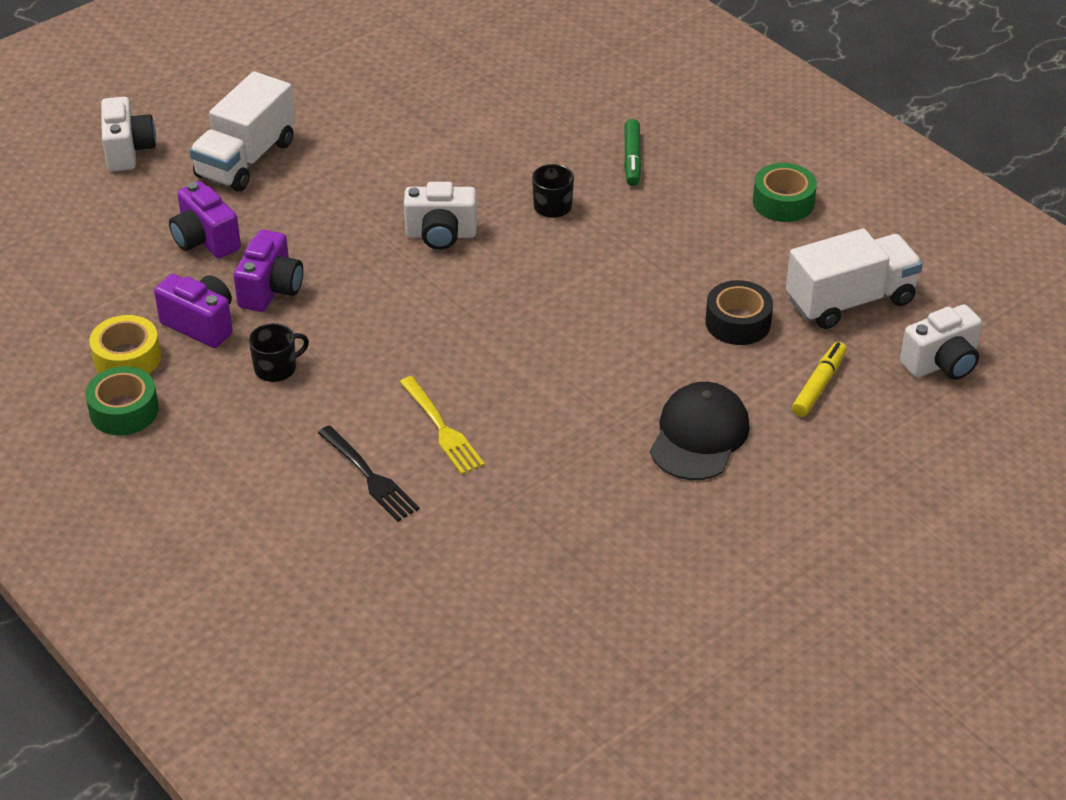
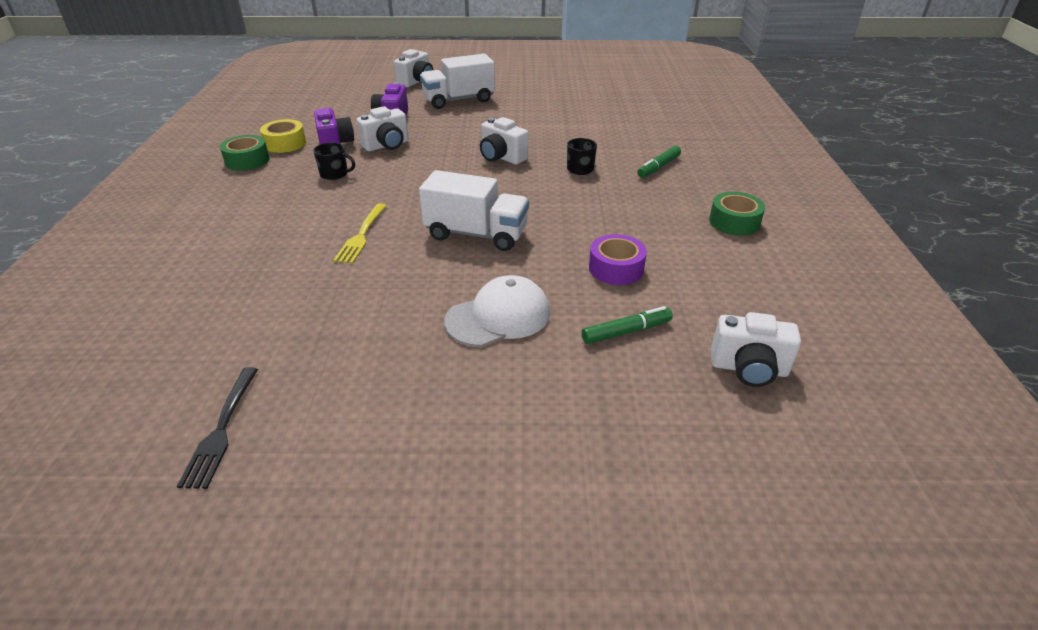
camera: 40 degrees right, 5 degrees down
(271, 290) = (387, 145): purple camera -> white camera
(369, 476) = (290, 237): black fork -> black fork (221, 429)
(699, 436) = (498, 317): black cap -> white cap
(738, 322) = (616, 268): black tape -> purple tape
(819, 385) = (626, 331): yellow marker -> green marker
(850, 301) = (717, 293): white truck -> white truck (476, 234)

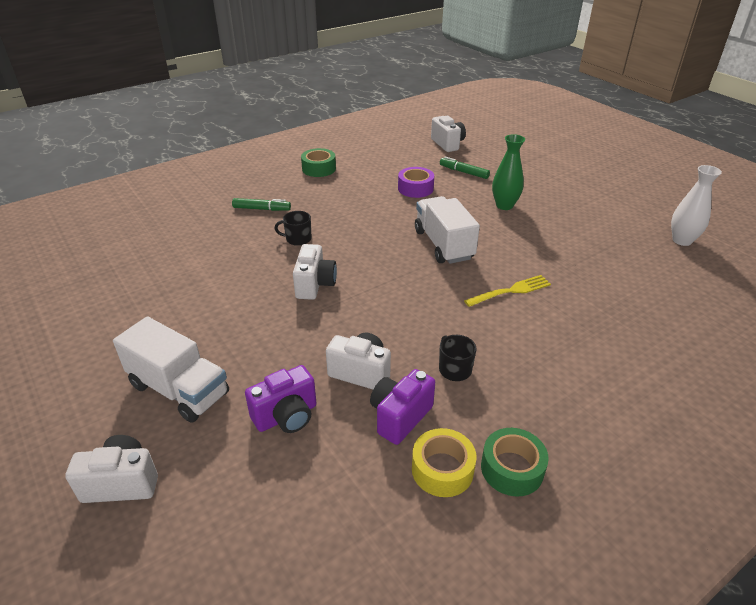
camera: 125 degrees left, 0 degrees up
(221, 429) = (682, 240): black fork -> white vase
(498, 317) = (504, 205): white cap -> green vase

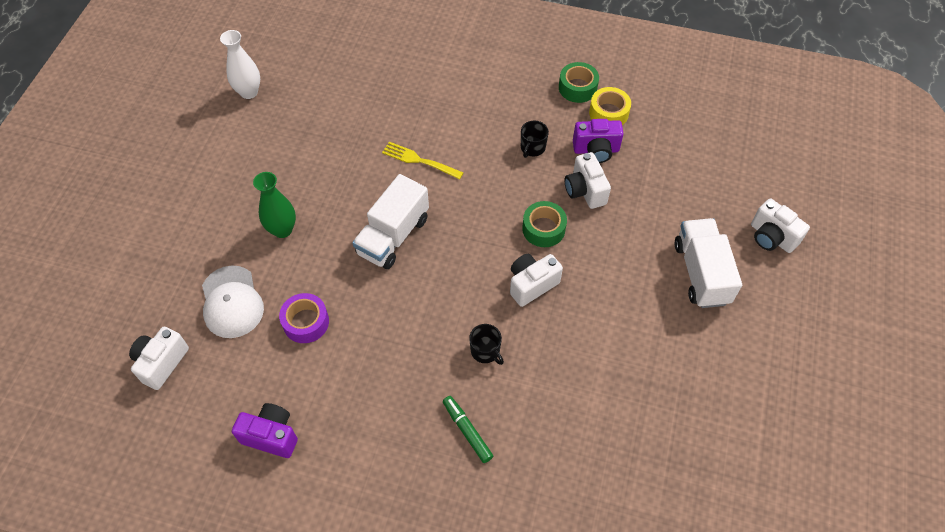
camera: 130 degrees left, 20 degrees up
(286, 416) = (654, 201): purple camera -> purple camera (271, 436)
(319, 169) = (335, 453): green tape -> green tape (543, 229)
(463, 172) = (232, 302): green marker -> white cap

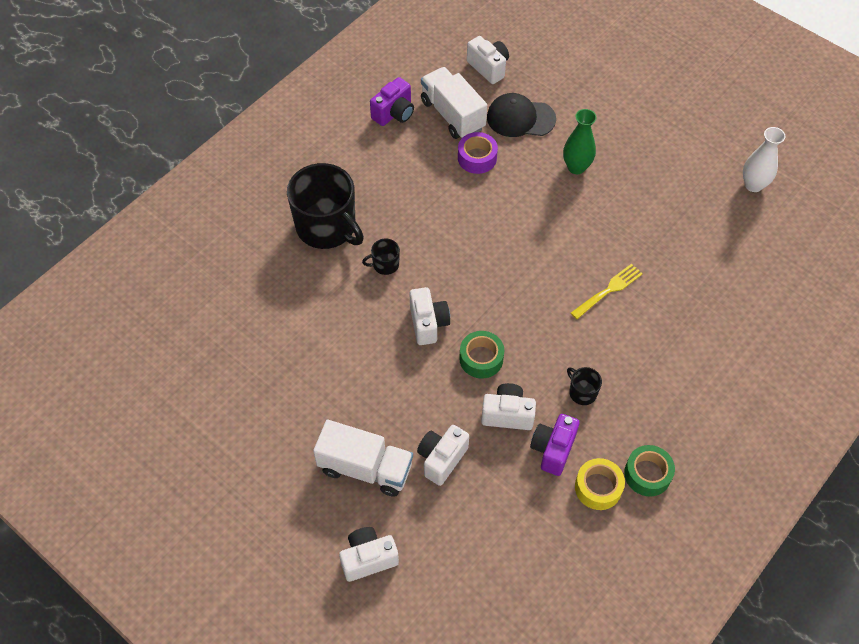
camera: 115 degrees right, 0 degrees up
(232, 302) = (520, 118): white cap -> black cap
(393, 236) = (531, 241): white truck -> white truck (452, 115)
(467, 431) = (327, 227): green marker -> black mug
(655, 221) = (441, 459): none -> white camera

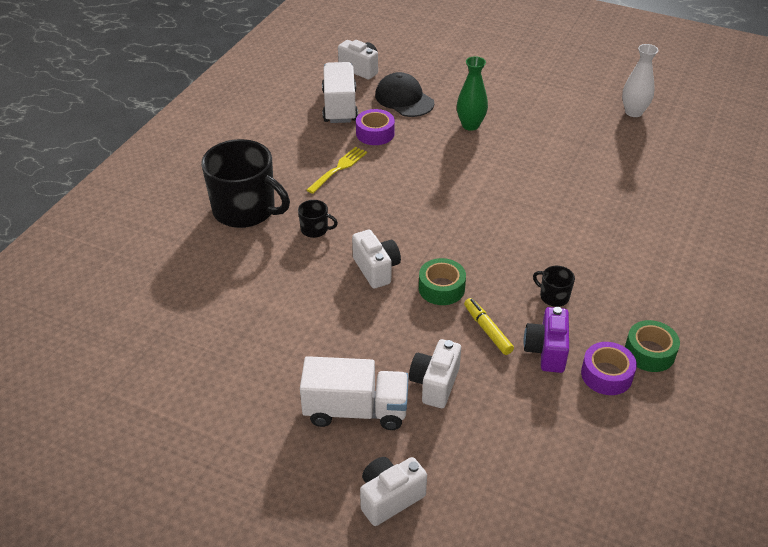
camera: 15 degrees left, 15 degrees down
(385, 264) = (315, 229): black mug -> black mug turned 135 degrees counterclockwise
(394, 113) = (283, 114): purple camera -> none
(452, 115) = (340, 106): white truck -> white truck turned 45 degrees clockwise
(507, 414) = (487, 330): white camera -> yellow marker
(520, 118) = (404, 99): black cap -> black cap turned 60 degrees clockwise
(598, 487) = (606, 375): yellow tape -> purple tape
(608, 291) = (541, 211): yellow fork -> yellow fork (338, 169)

